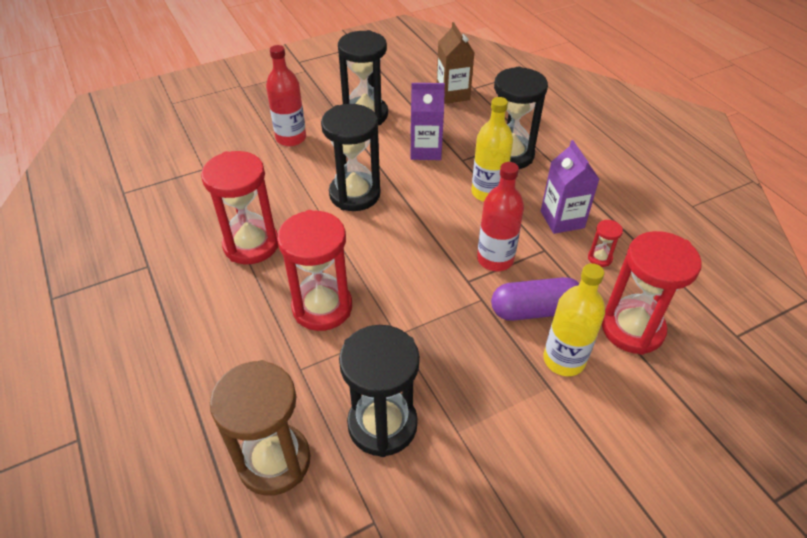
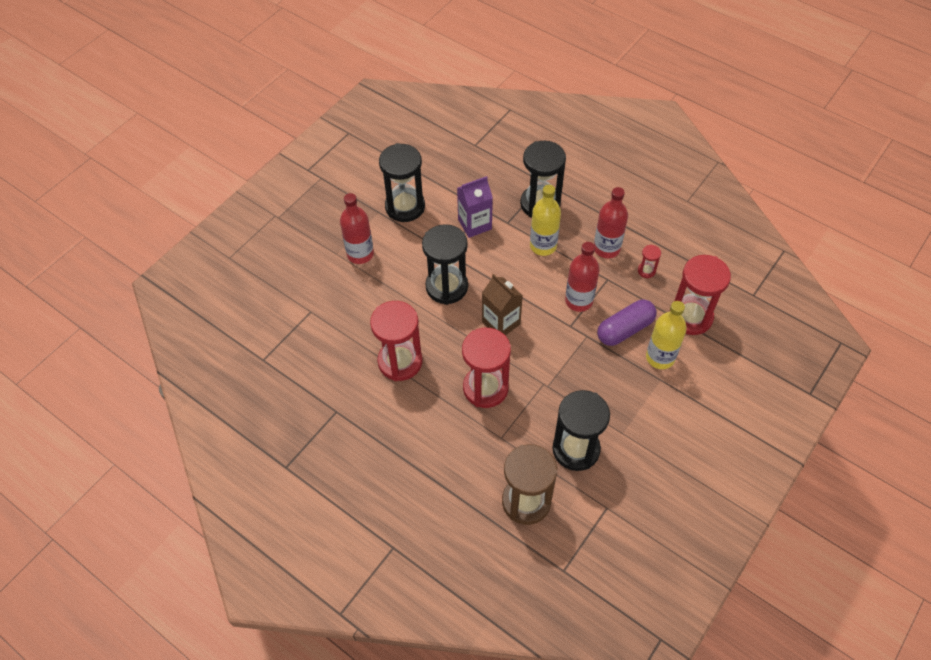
camera: 25 degrees left, 10 degrees up
(453, 94) = (462, 158): brown carton -> brown carton (501, 323)
(562, 219) = (606, 248): purple carton -> red bottle

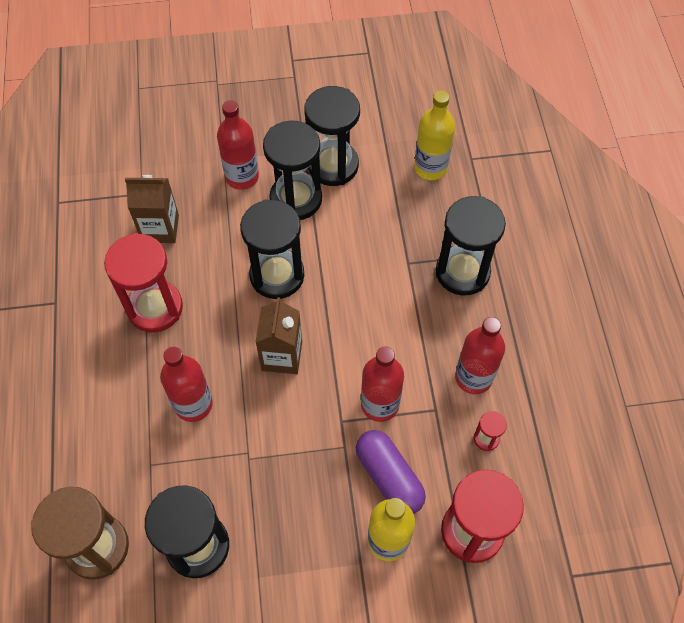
camera: 45 degrees right, 5 degrees up
(347, 320) = (160, 228): none -> brown carton
(406, 240) = (296, 199): none -> black hourglass
(474, 224) = (375, 237): purple carton -> none
(485, 388) = (193, 404): red hourglass -> red bottle
(543, 246) = (413, 317): yellow bottle -> yellow bottle (430, 168)
(625, 329) = (389, 477): purple capsule -> purple capsule turned 45 degrees clockwise

